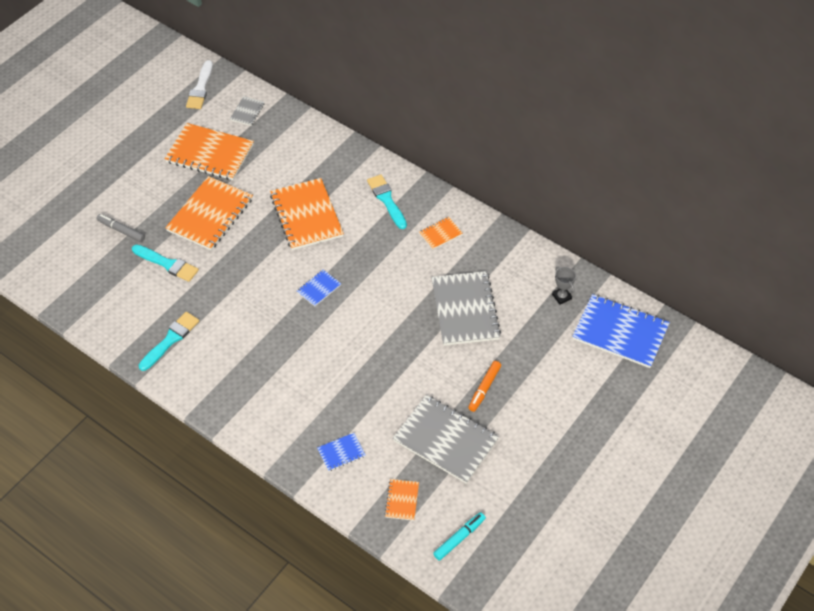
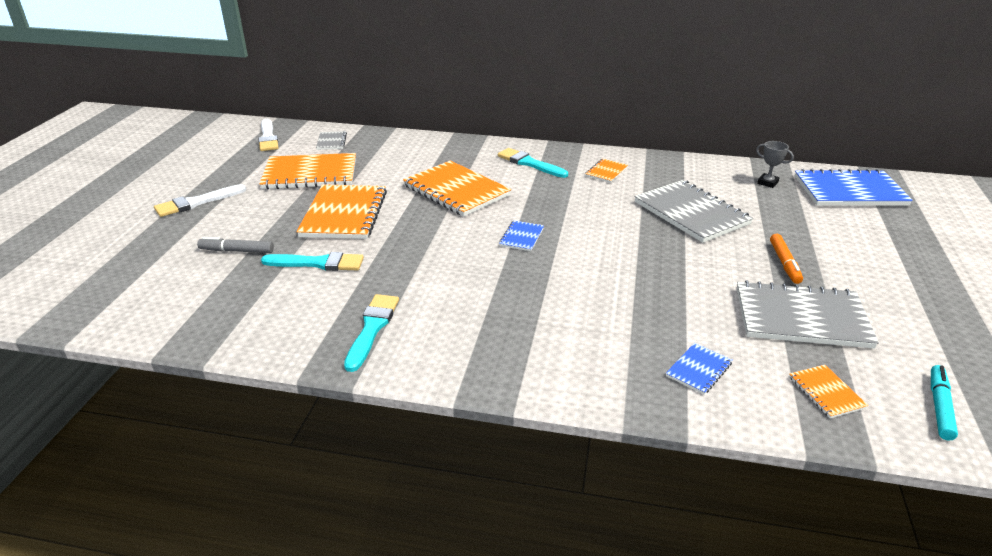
camera: 25 degrees left, 20 degrees down
(115, 162) = (197, 202): none -> white brush

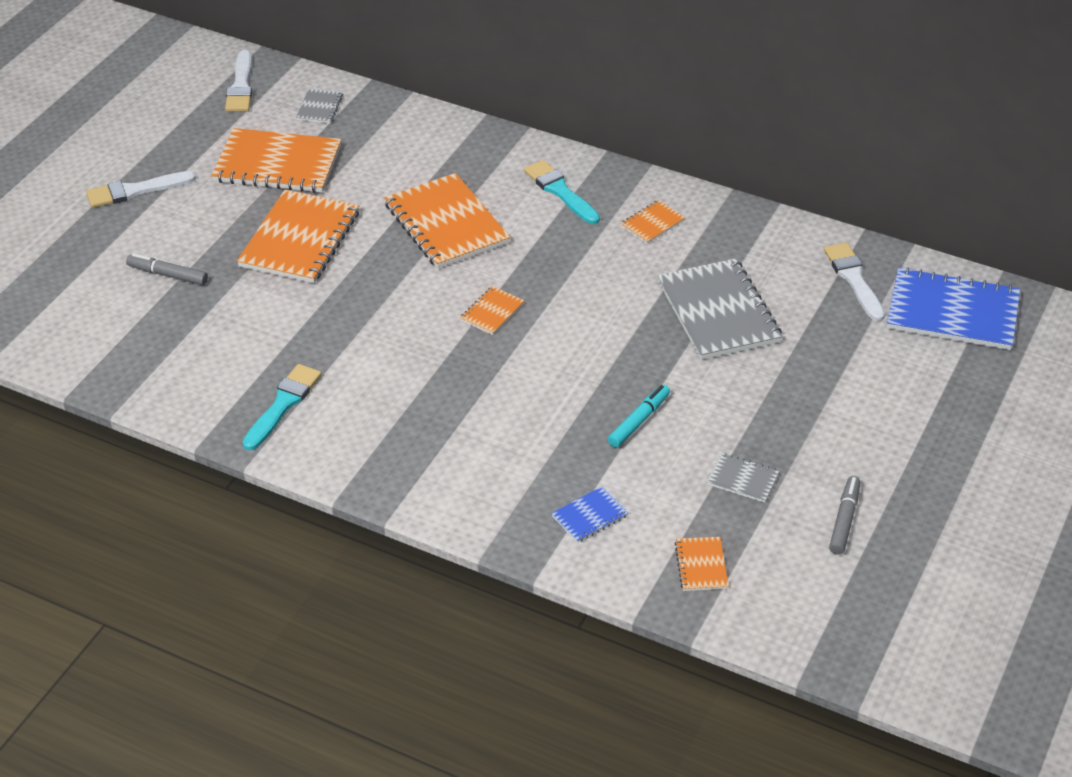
camera: 15 degrees right, 10 degrees up
(318, 263) = (251, 308): turquoise brush -> none
(521, 237) = (492, 312): blue notebook -> orange notebook
(767, 183) = (853, 279): grey trophy -> white brush
(784, 263) = (778, 406): orange marker -> none
(801, 318) = (742, 479): grey notebook -> grey notebook, size x0.46
(907, 333) = (844, 520): none -> grey marker
(939, 407) = (803, 602): turquoise marker -> turquoise marker (639, 421)

